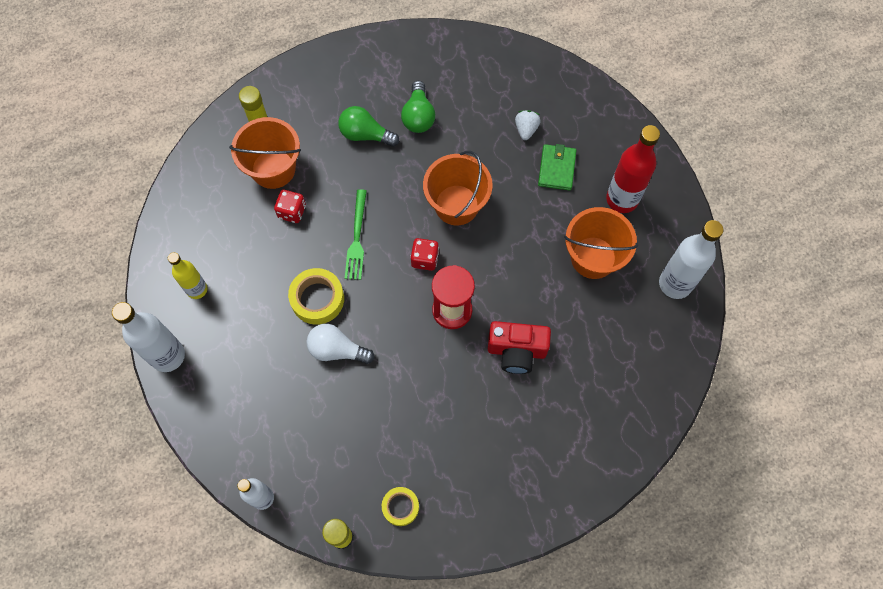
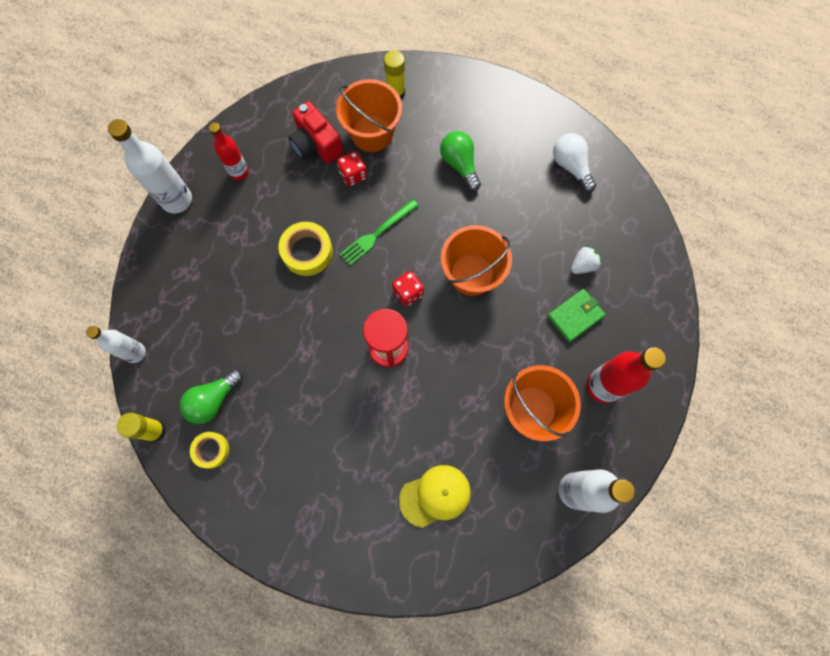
camera: 45 degrees right, 5 degrees up
(197, 289) = (239, 172): yellow bottle -> red bottle
(337, 350) = (283, 299): white light bulb -> white light bulb (571, 166)
(418, 116) = (512, 184): green light bulb -> green light bulb (213, 400)
(516, 351) = (403, 422): red camera -> red camera (316, 145)
(590, 378) = (435, 496): none -> yellow cap

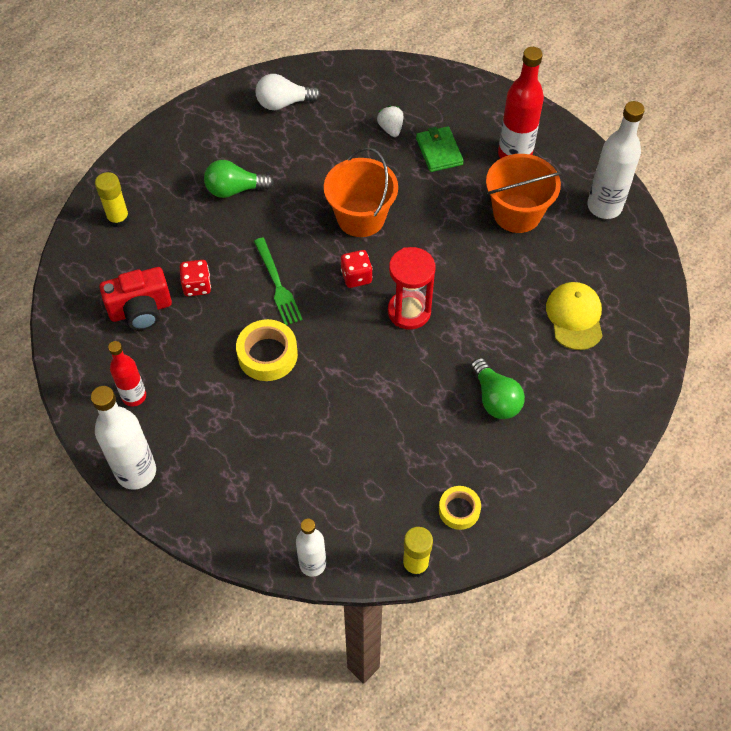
camera: 70 degrees left, 15 degrees down
(213, 400) = (402, 493): green light bulb -> green light bulb (495, 398)
(372, 133) = (156, 254): orange bucket -> none

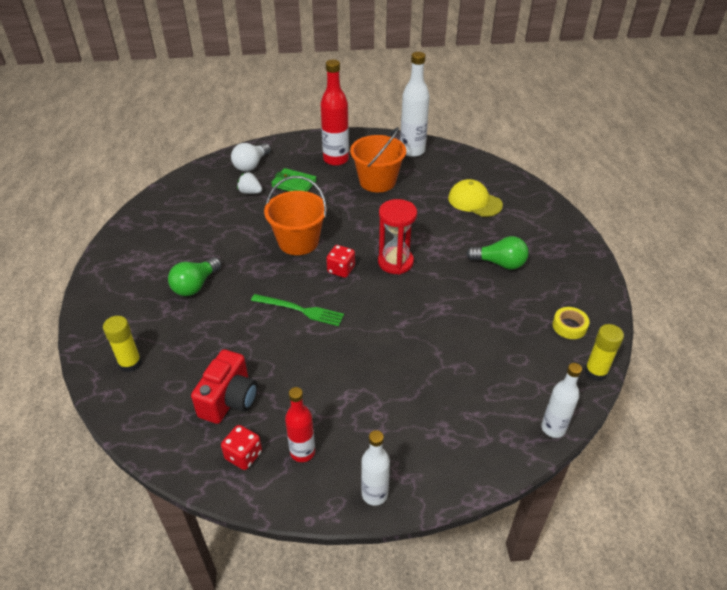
camera: 50 degrees left, 15 degrees down
(136, 472) = (374, 494): white bottle -> white bottle, size x0.63
(197, 286) = (248, 353): red dice -> red dice (243, 455)
(267, 355) = (352, 349): yellow tape -> none
(284, 103) = (162, 223): white light bulb -> white light bulb (251, 165)

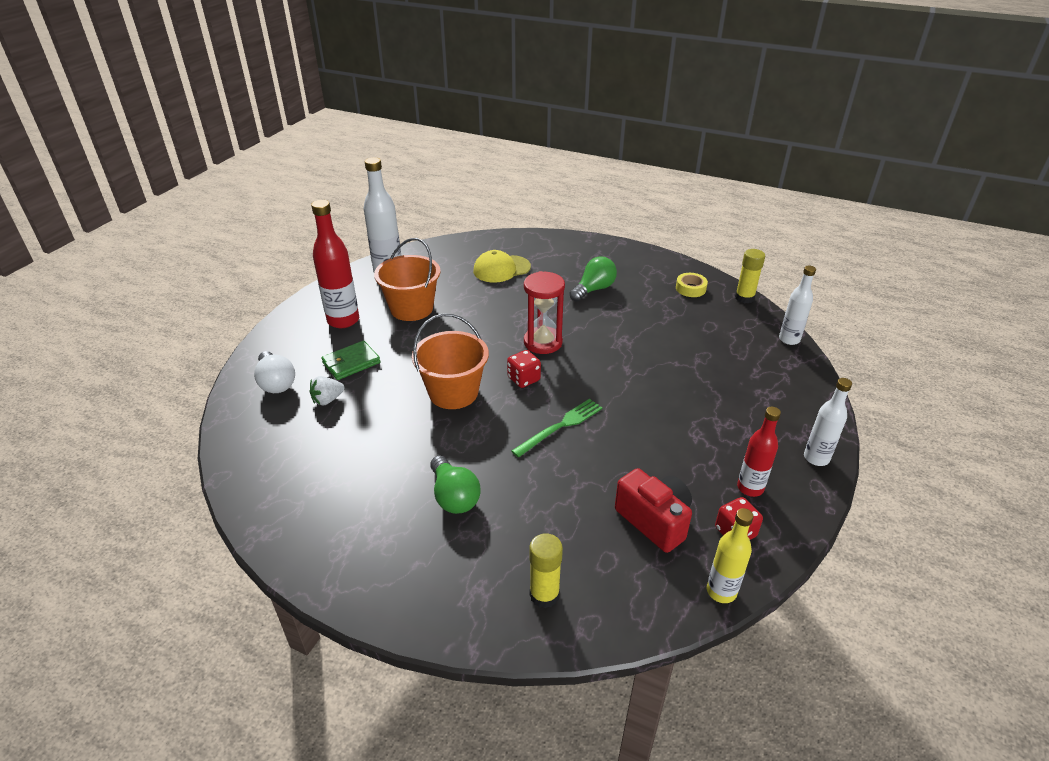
camera: 60 degrees left, 5 degrees down
(176, 463) = (721, 591): none -> yellow bottle

